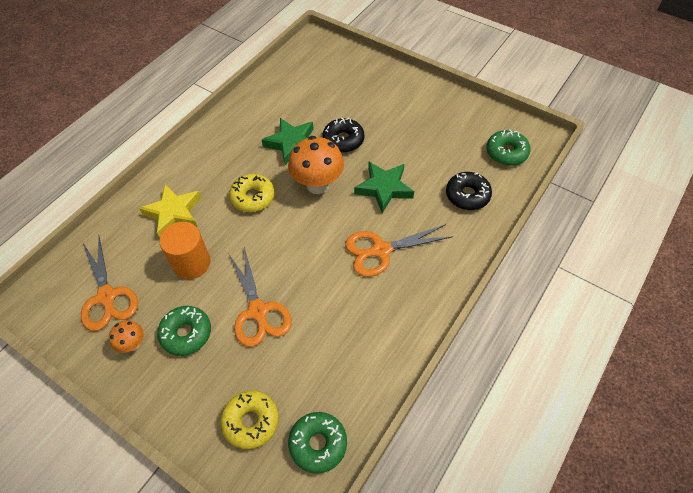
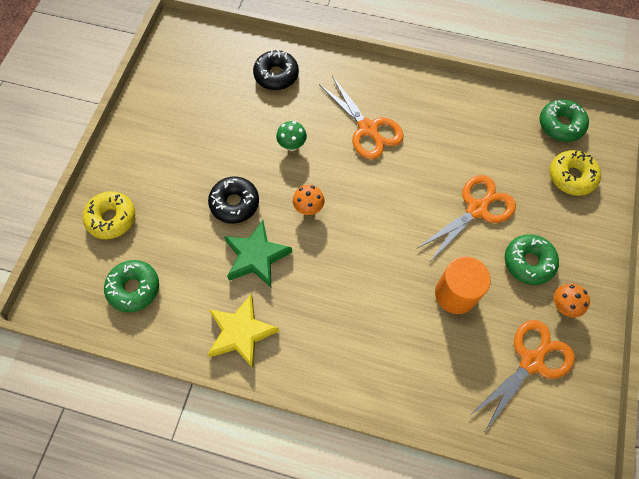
camera: 110 degrees left, 10 degrees up
(174, 213) = (403, 345): yellow star -> yellow star (241, 333)
(253, 197) = (349, 268): yellow donut -> yellow donut (112, 218)
(317, 185) = (308, 208): orange mushroom -> orange mushroom, size x0.51
(384, 188) = (292, 145): green star -> green mushroom
(506, 152) = (209, 53): green donut -> green donut (134, 288)

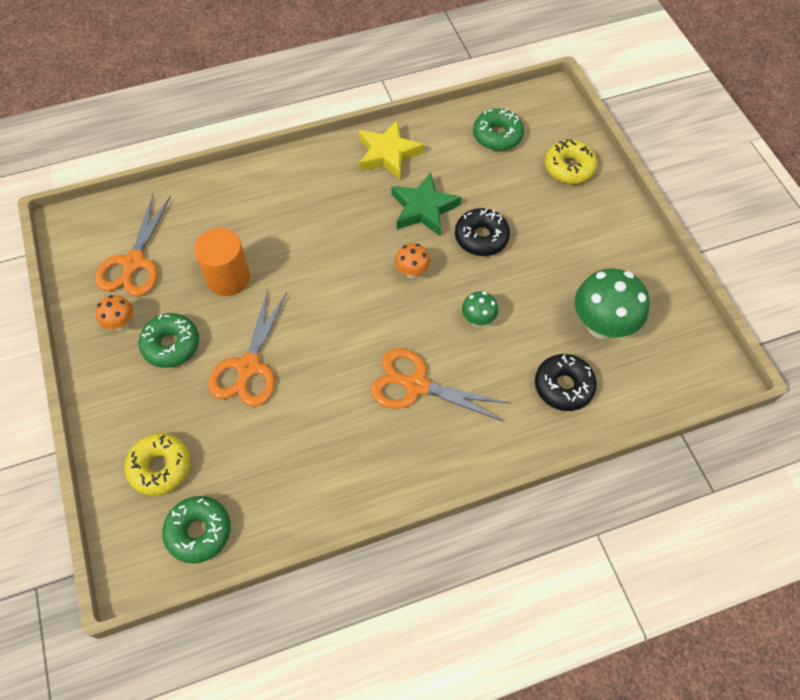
camera: 145 degrees right, 5 degrees down
(216, 94) = (601, 326): none -> green mushroom

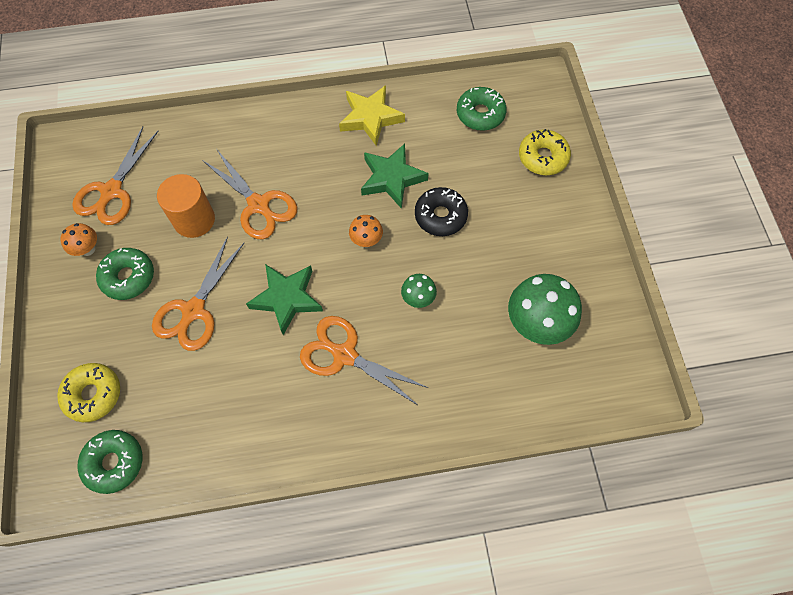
camera: 10 degrees right, 5 degrees up
(292, 254) = (258, 205): none -> orange scissors
(343, 340) = (287, 299): none -> green star
(563, 386) = (485, 379): black donut -> none

